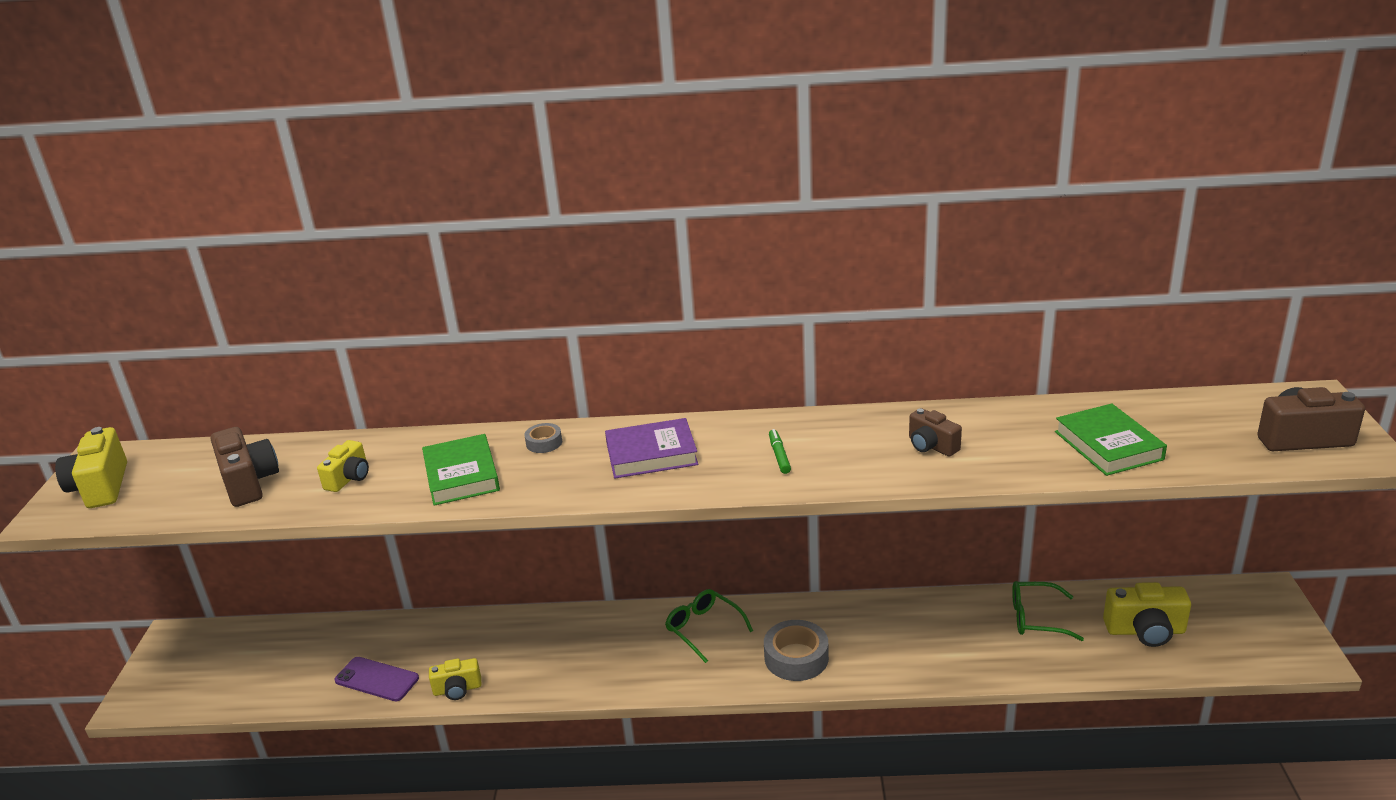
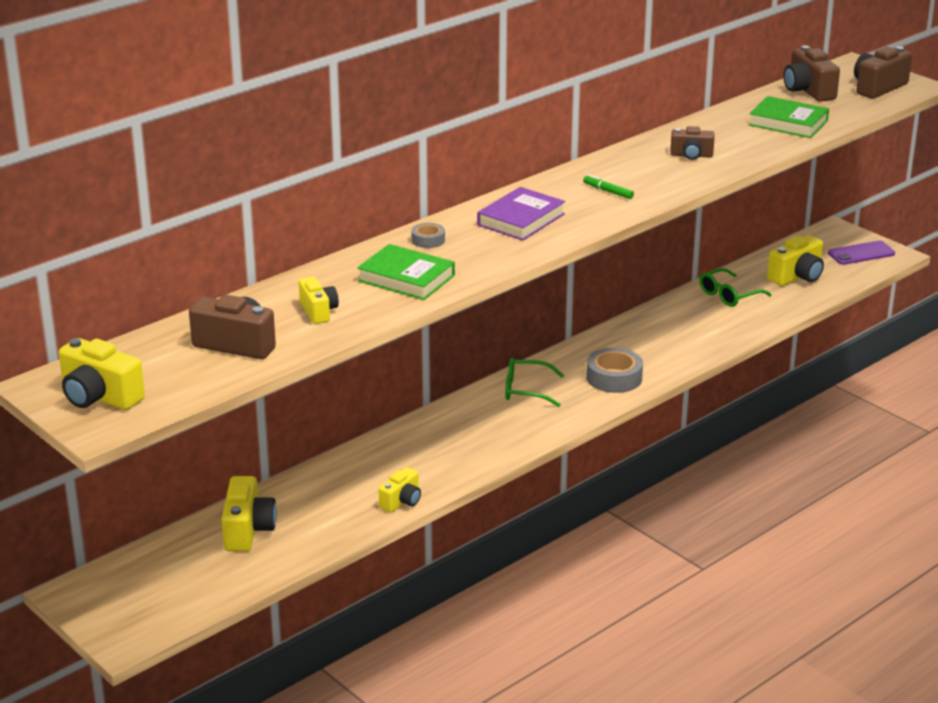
camera: 45 degrees left, 0 degrees up
(331, 650) = (248, 530): none -> yellow camera
(377, 679) = (324, 527): purple phone -> purple phone (861, 253)
(1197, 413) = (808, 91): none -> brown camera

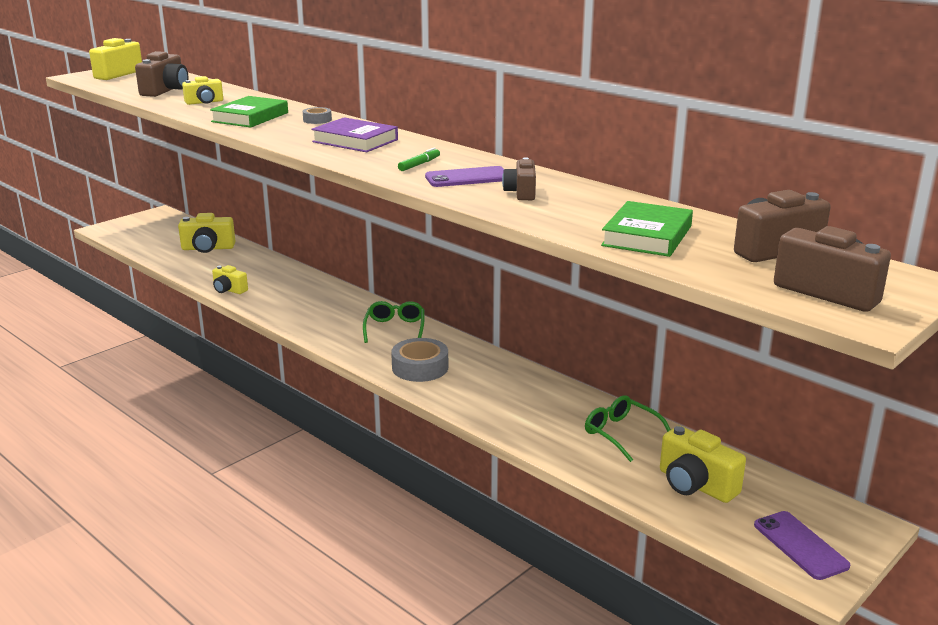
camera: 85 degrees right, 5 degrees down
(650, 173) = (467, 178): none -> purple phone

